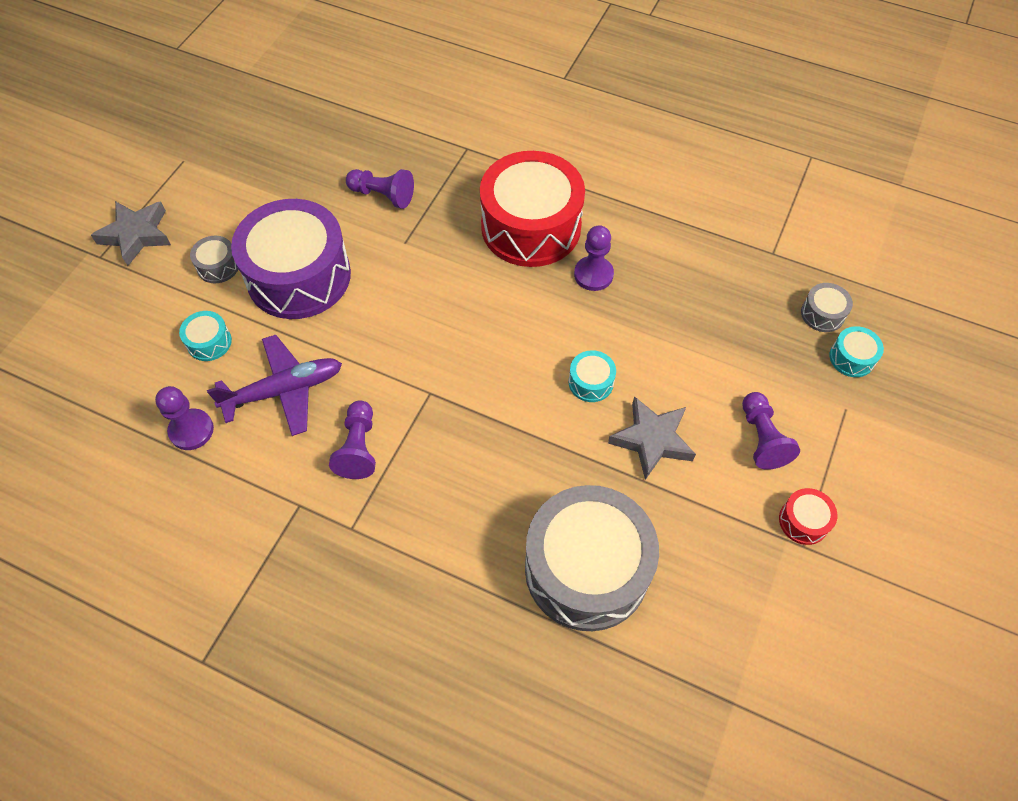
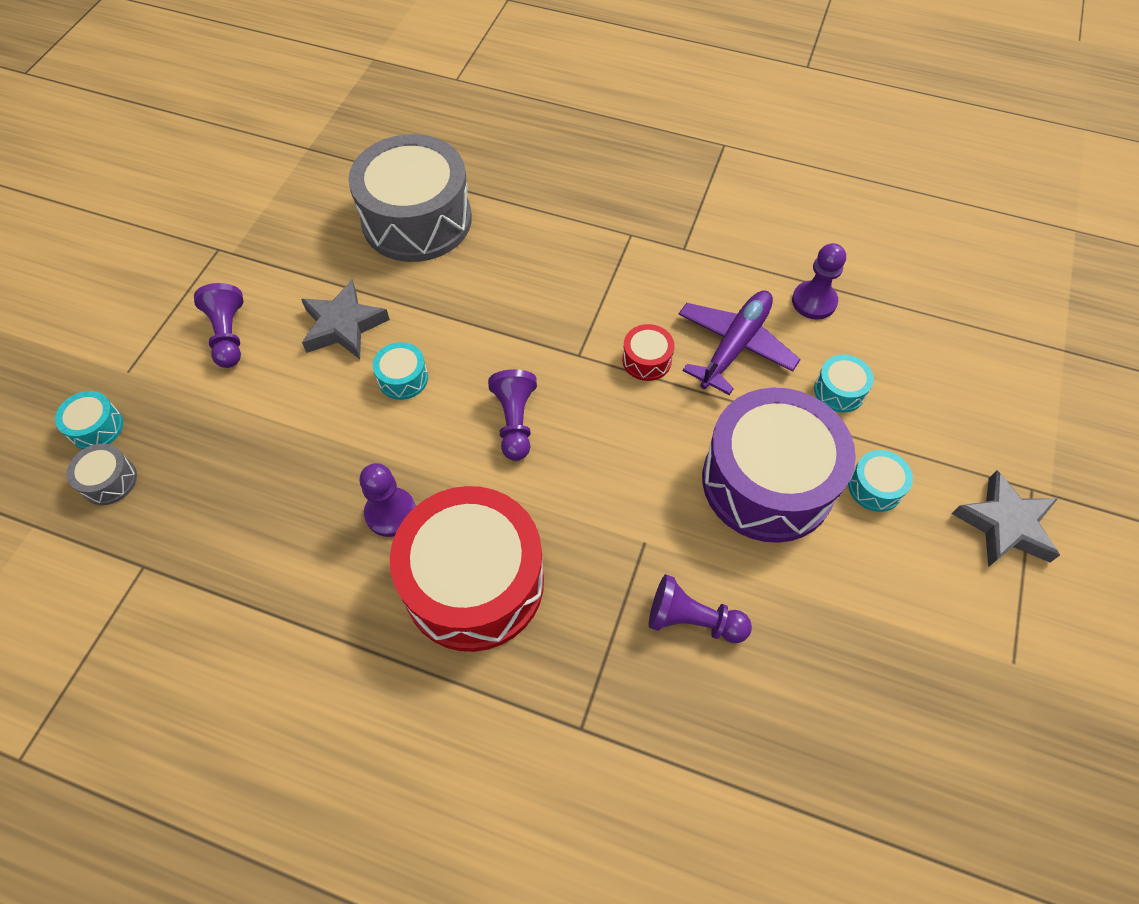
camera: 175 degrees right, 0 degrees up
(218, 266) = (875, 487): grey drum -> turquoise drum
(284, 390) = (735, 346): purple plane -> purple plane turned 150 degrees clockwise
(358, 447) = (641, 298): purple pawn -> purple pawn (515, 422)
(803, 521) = (210, 267): red drum -> red drum (646, 360)

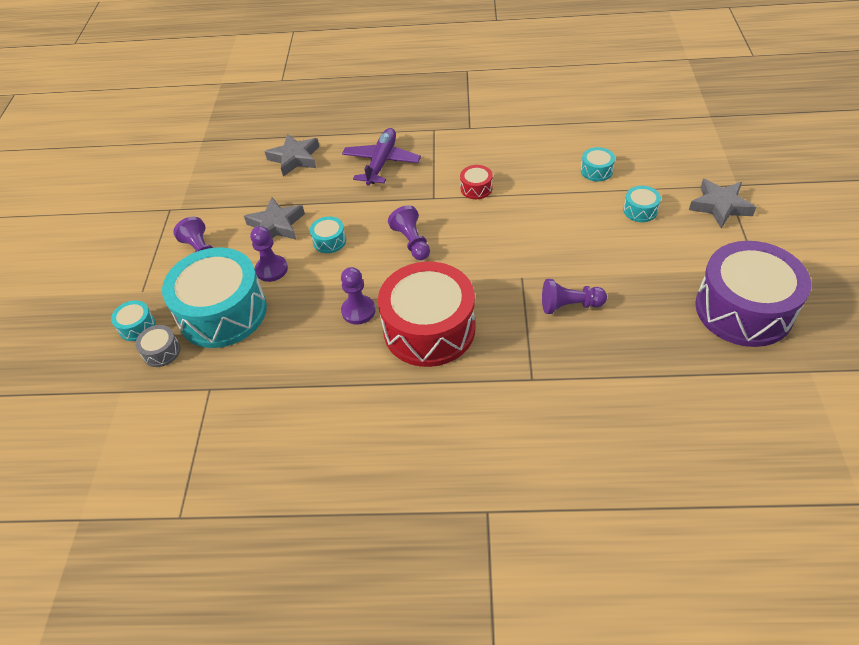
camera: 15 degrees left, 10 degrees down
(212, 446) = (222, 312): none -> turquoise drum
(417, 220) = (295, 158): grey drum -> grey star
(735, 346) = (525, 166): purple plane -> purple plane (381, 162)
(767, 481) = (578, 226): purple drum -> purple drum (743, 309)
(814, 301) = (559, 132): purple pawn -> purple pawn (271, 269)

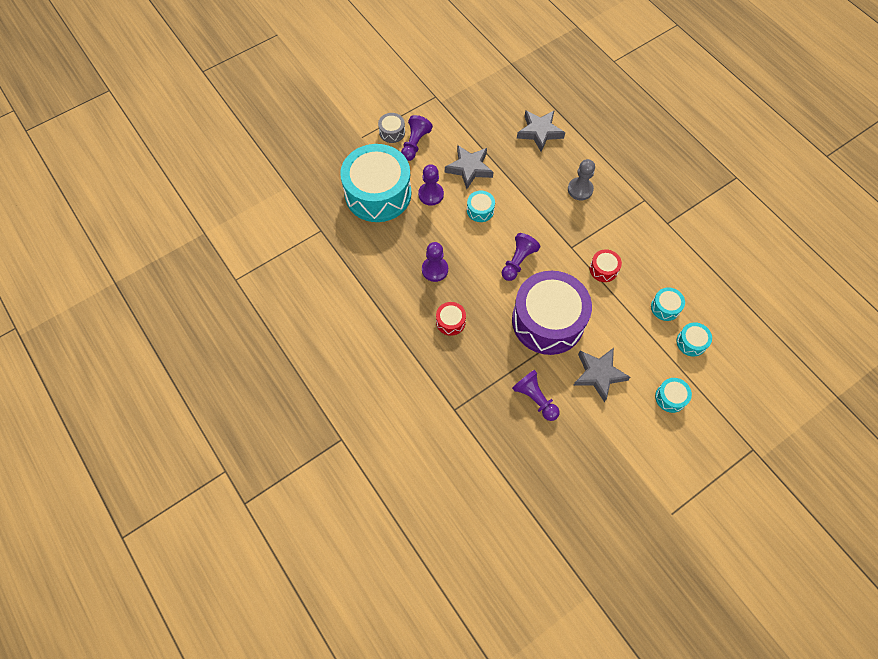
camera: 50 degrees right, 15 degrees up
(137, 326) = (335, 156): turquoise drum -> turquoise drum (665, 307)
(161, 351) = (327, 184): grey drum -> grey drum (392, 132)
(381, 162) = (580, 189): purple plane -> grey pawn
(429, 329) = (450, 322): red drum -> red drum, size x0.41
(720, 206) = (723, 456): grey star -> grey star (598, 374)
(743, 309) = (619, 521): purple drum -> purple drum (548, 321)

